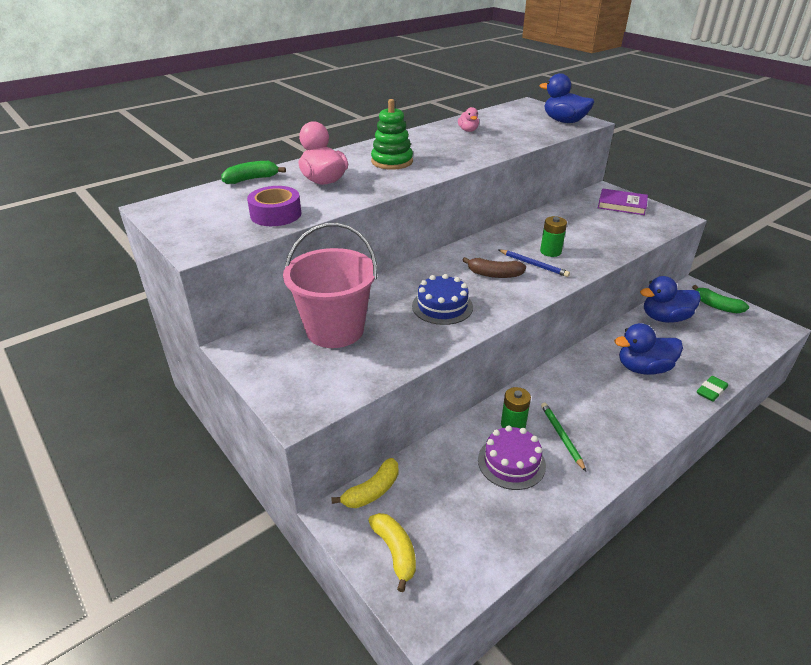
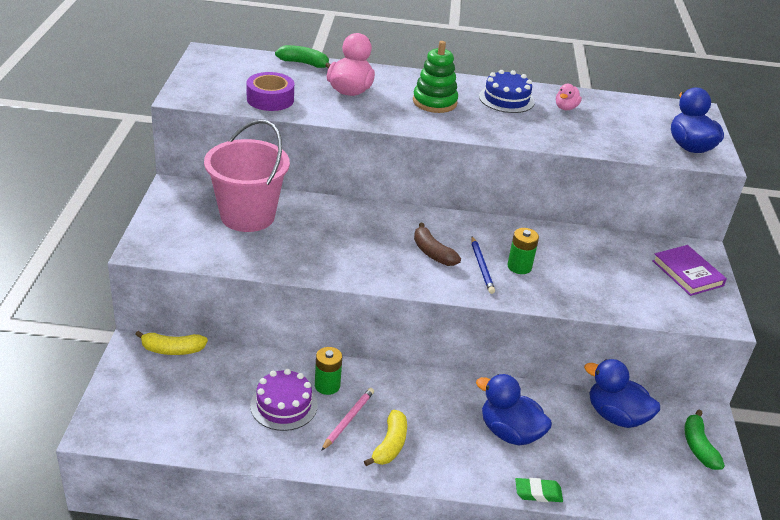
camera: 40 degrees right, 0 degrees up
(395, 552) = (132, 391): yellow banana -> yellow banana (390, 445)
(442, 306) = (347, 248): blue cake -> blue cake (506, 99)
(561, 436) = (348, 420): green pencil -> pink pencil

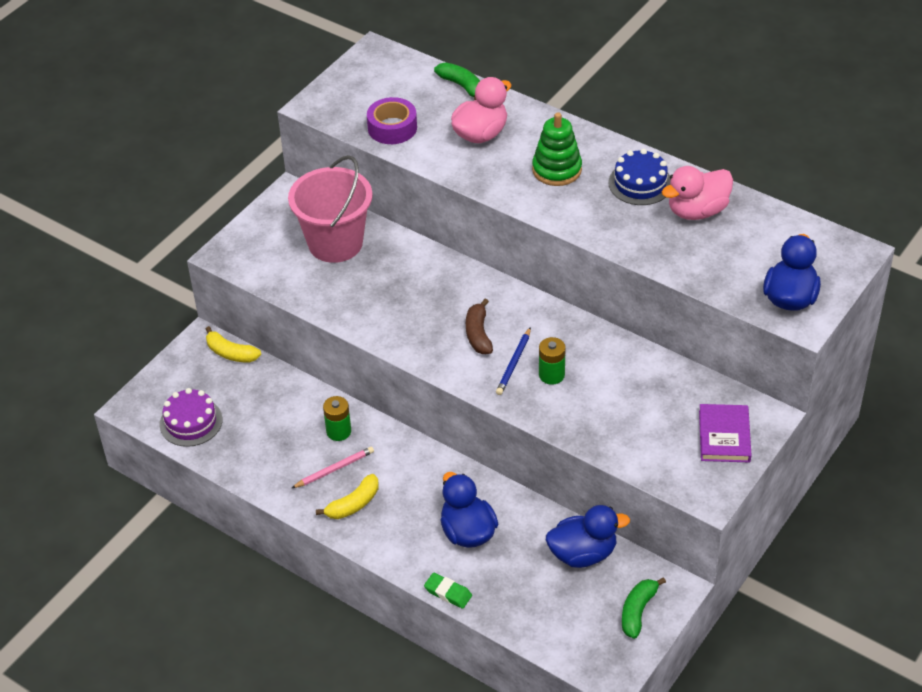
camera: 35 degrees right, 10 degrees up
(284, 405) = (290, 437): purple cake -> purple cake (191, 422)
(565, 108) = (697, 211): pink duck -> pink duck, size x1.85
(616, 416) = (583, 554): blue duck -> blue duck turned 105 degrees clockwise

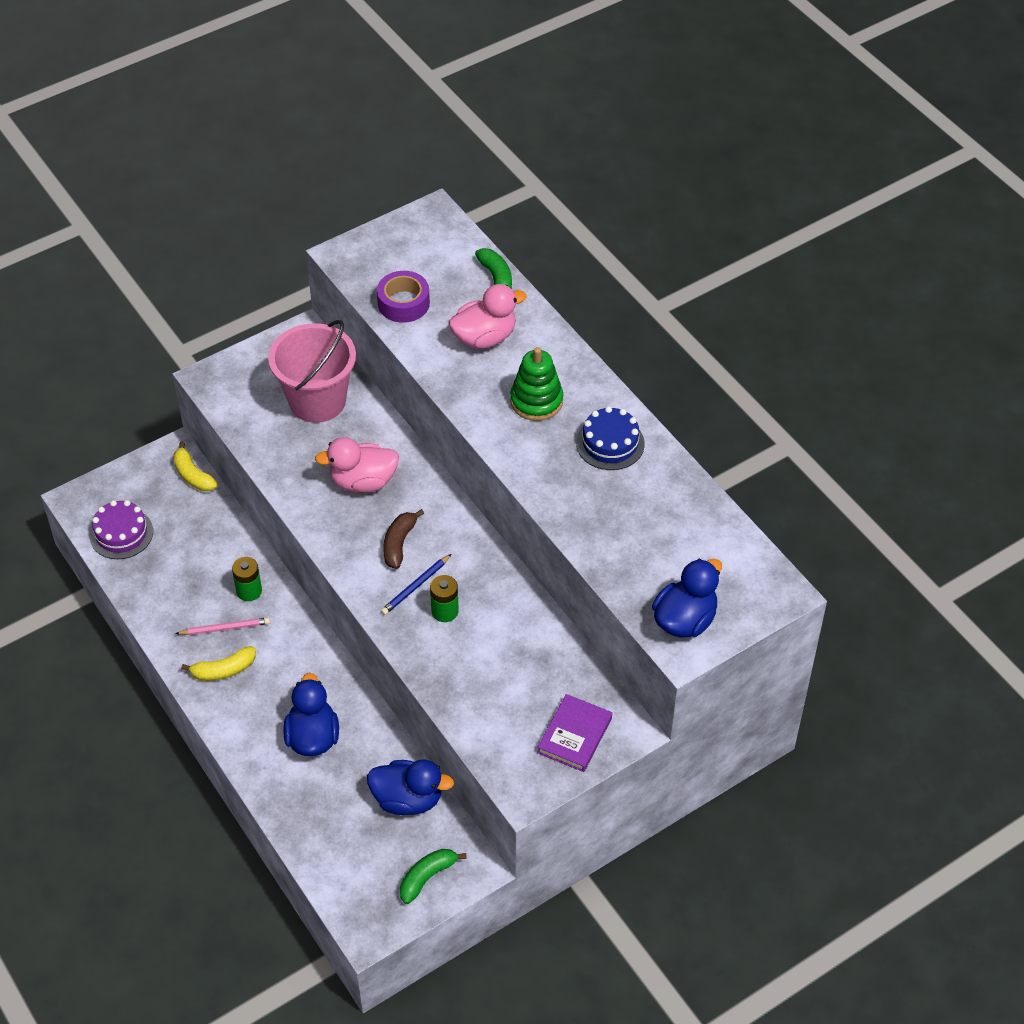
camera: 20 degrees right, 5 degrees up
(448, 593) = (262, 791): green eraser -> none
(697, 211) = (649, 493): pink duck -> pink duck (363, 481)

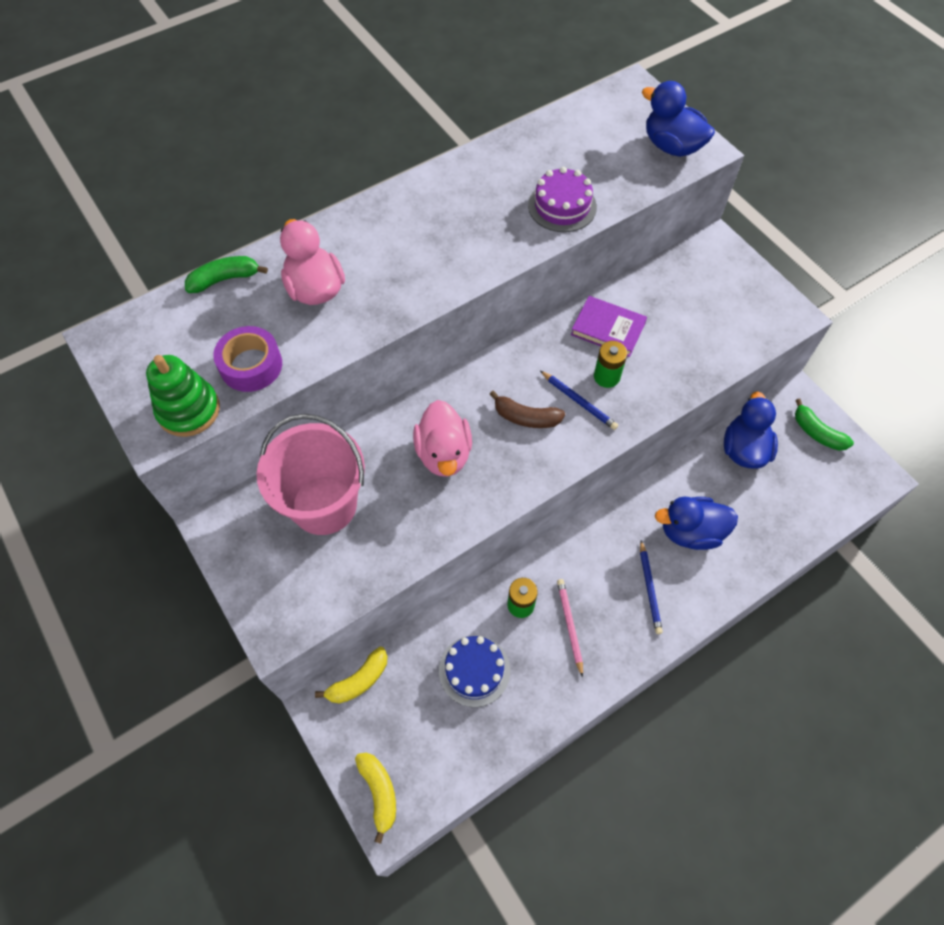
camera: 90 degrees left, 10 degrees up
(121, 533) = (442, 758): purple cake -> purple cake (562, 206)
(223, 670) = (622, 622): yellow banana -> yellow banana (379, 792)
(255, 695) = (649, 588): none -> blue pencil
(536, 401) = (410, 246): green stacking toy -> green stacking toy (188, 410)
(574, 735) = (729, 280): purple book -> purple book (608, 329)
(610, 443) = (467, 190): blue cake -> blue cake (474, 670)

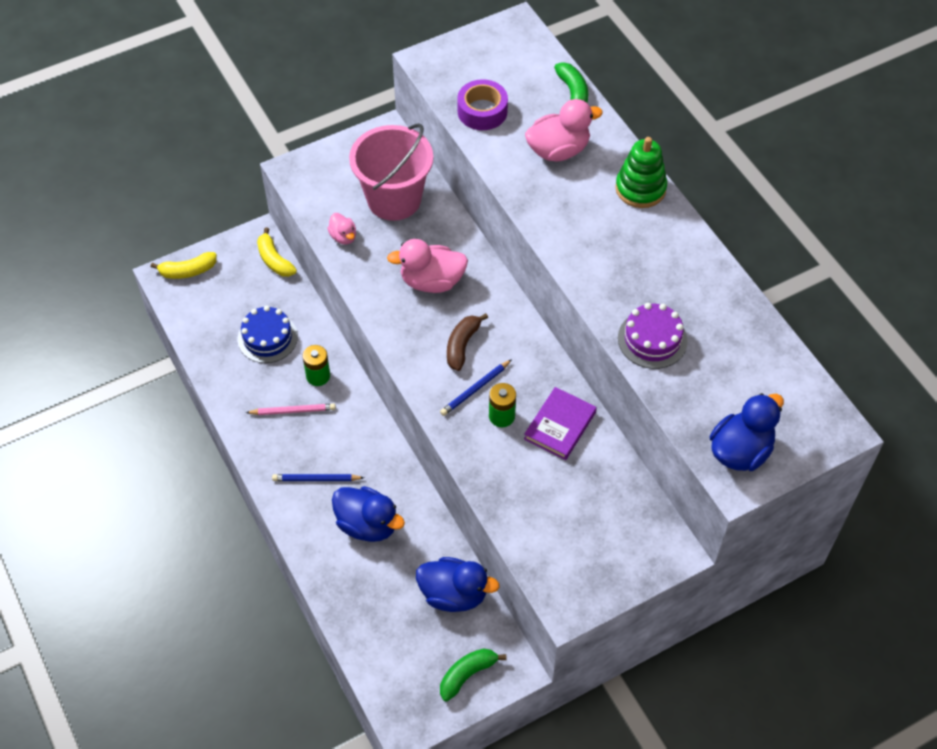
camera: 95 degrees right, 5 degrees down
(188, 410) = (444, 77): green stacking toy -> green stacking toy (640, 189)
(384, 555) = (343, 237): none -> pink duck
(690, 532) = (367, 524): blue duck -> blue duck turned 120 degrees clockwise

